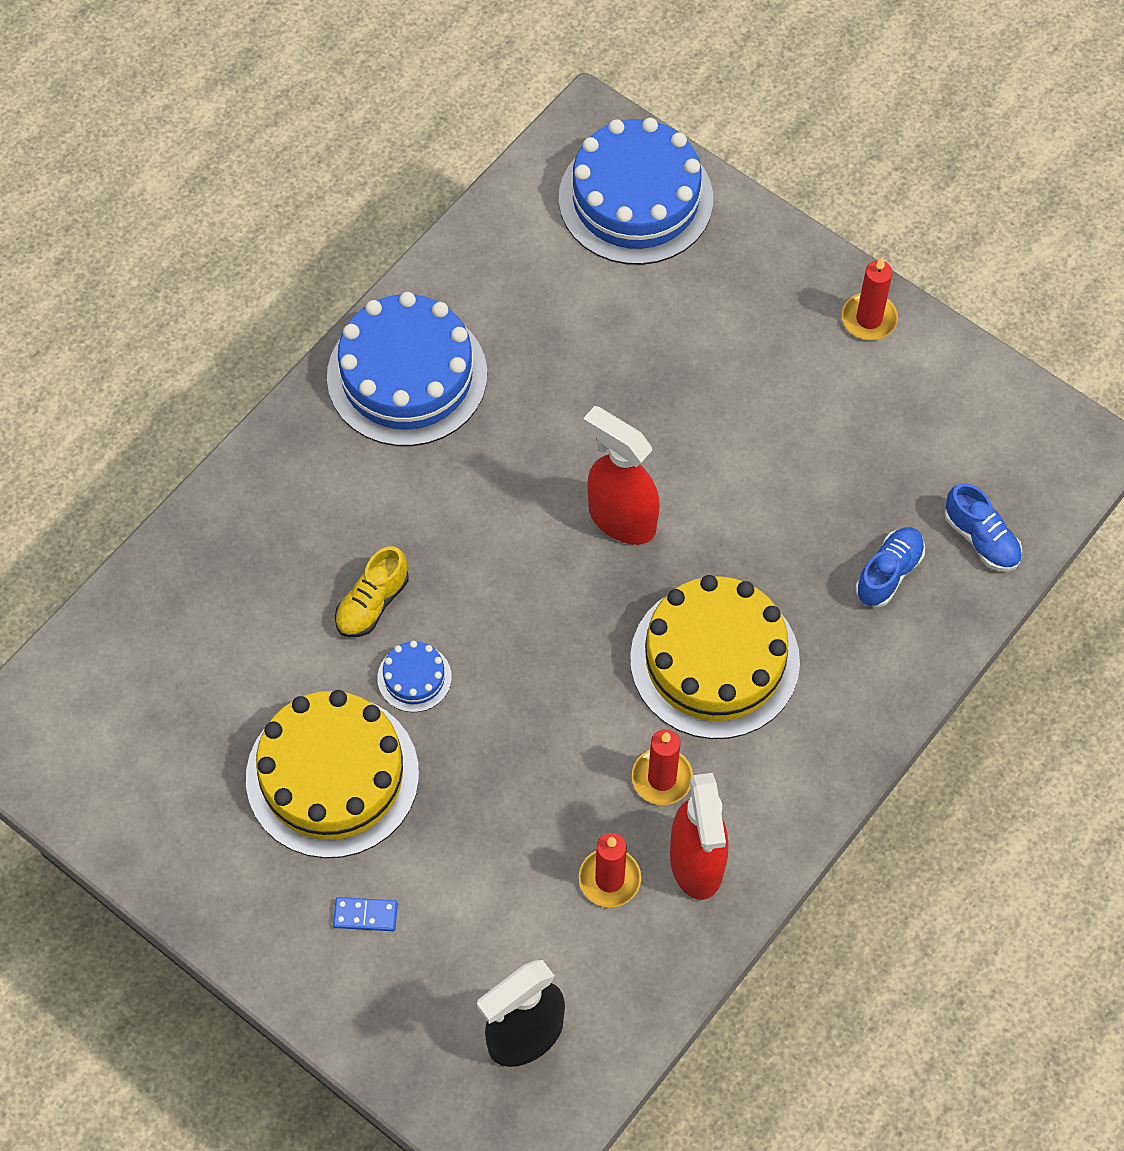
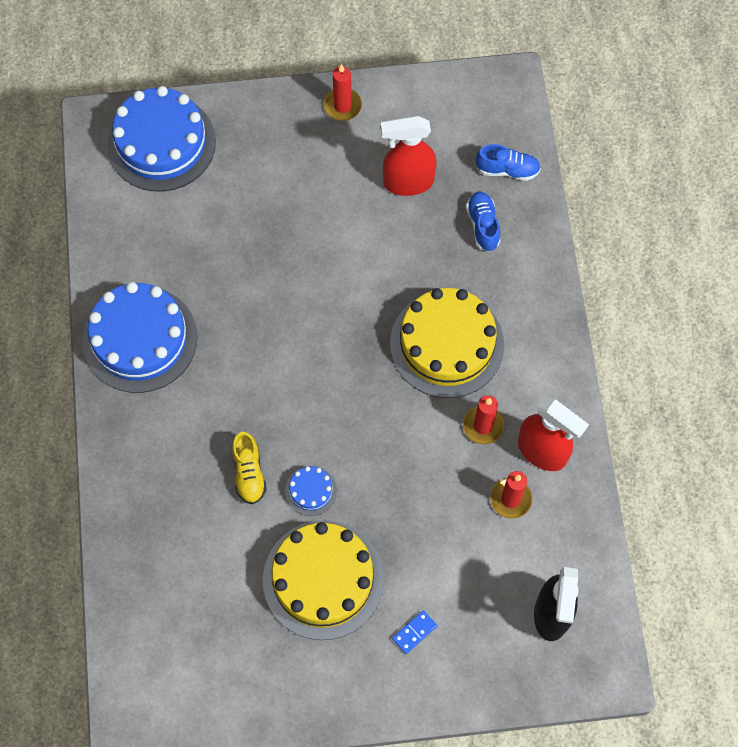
camera: 45 degrees left, 5 degrees up
(621, 518) = (327, 314): red spray bottle -> red spray bottle (408, 182)

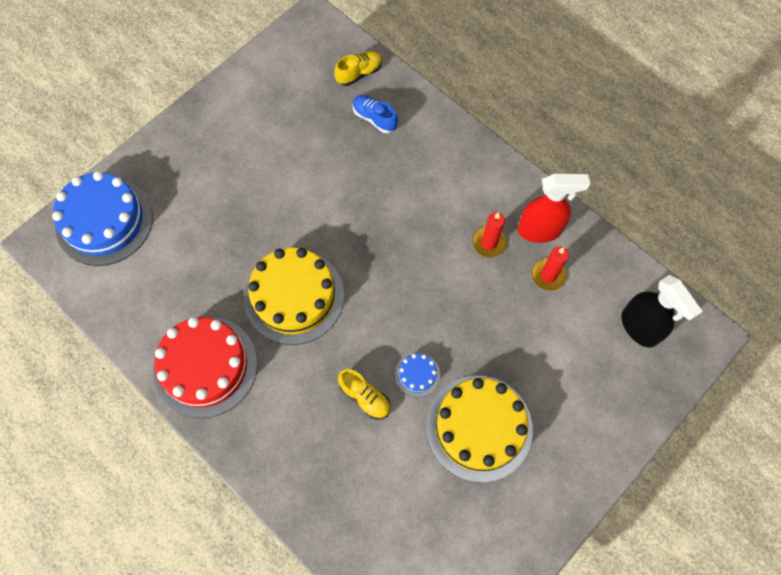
camera: 40 degrees left, 0 degrees up
(140, 339) = (205, 366): blue cake -> red cake
(342, 106) = (214, 108): red candle -> none
(408, 182) = (301, 126): red spray bottle -> none
(414, 632) = (568, 412): blue domino -> none
(447, 344) = (419, 209): yellow cake -> yellow cake (294, 296)
(507, 170) = (359, 73): blue shoe -> yellow shoe

